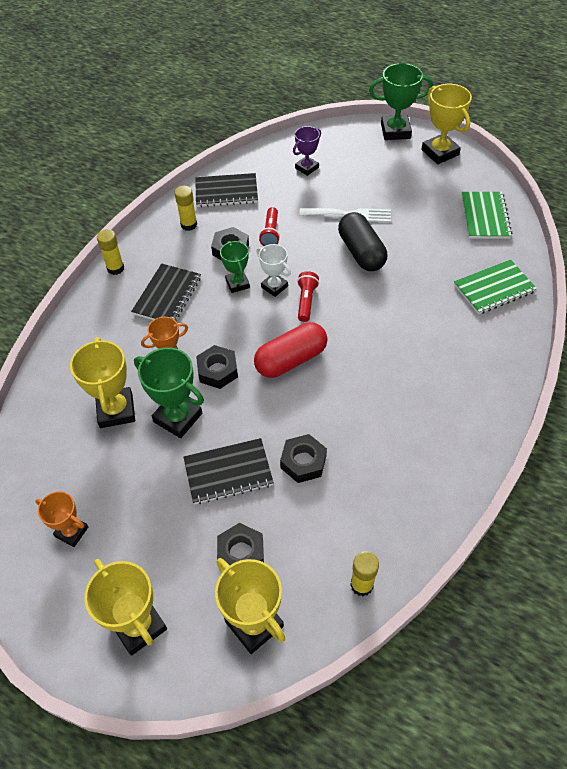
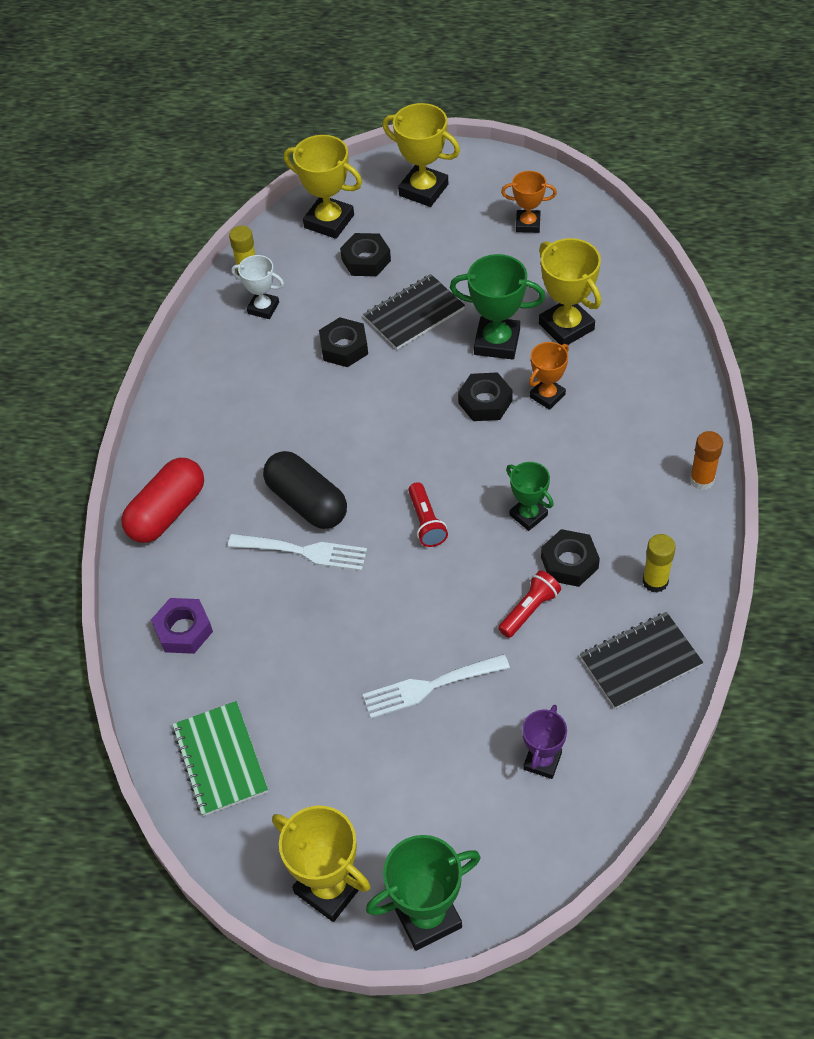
camera: 160 degrees right, 0 degrees up
(115, 268) = (702, 480): yellow glue stick -> orange glue stick
(167, 295) = (607, 467): black notebook -> none
(271, 233) = (529, 610): red flashlight -> red flashlight turned 60 degrees clockwise
(274, 287) = (478, 528): white trophy -> white trophy (263, 308)
(291, 360) = (408, 443): red capsule -> red capsule (167, 512)
(361, 252) = (385, 624): black capsule -> black capsule (307, 502)
(397, 310) = (304, 551): none -> white fork
(494, 288) = (183, 630): green notebook -> purple nut

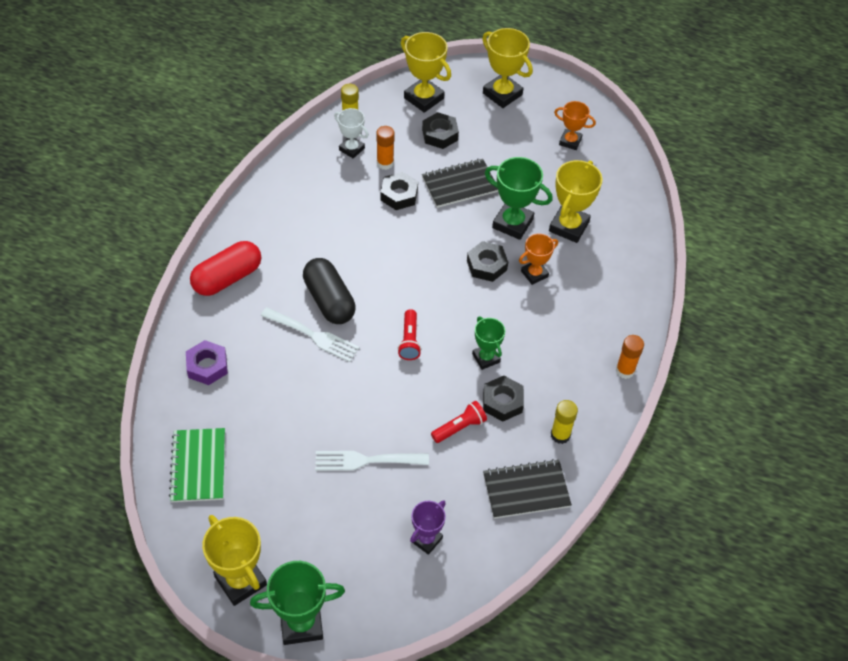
camera: 10 degrees right, 0 degrees up
(311, 314) = (385, 163): none -> orange glue stick
(566, 326) = (568, 226): yellow trophy -> yellow trophy turned 45 degrees clockwise

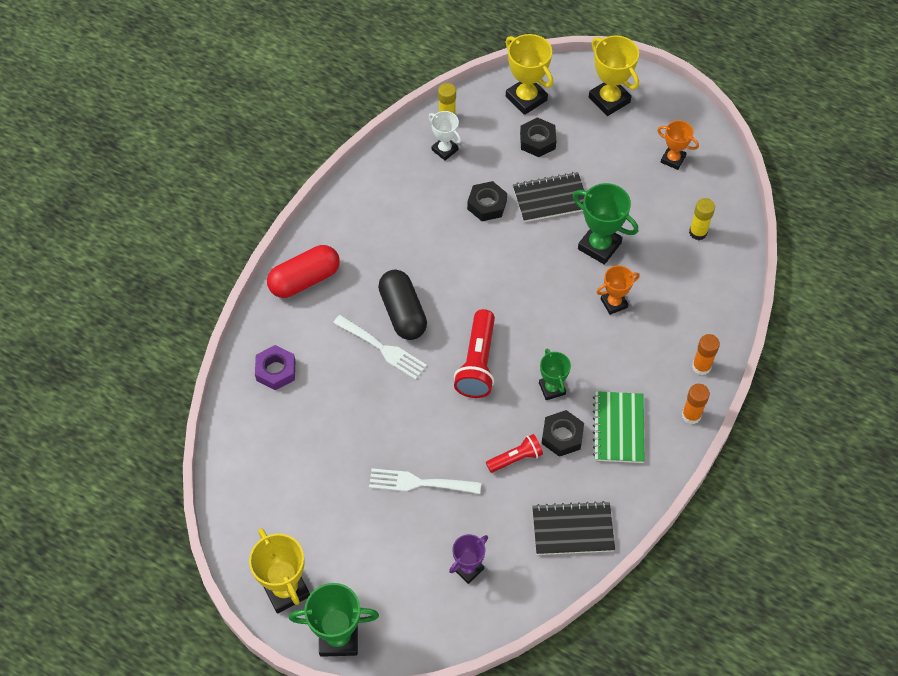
camera: 10 degrees right, 5 degrees up
(198, 466) = (257, 472): green notebook -> green notebook (618, 428)
(385, 163) = (477, 168): orange glue stick -> orange glue stick (701, 366)
(409, 341) = (477, 363): red flashlight -> red flashlight, size x1.68
(486, 265) = (566, 289): black nut -> none
(560, 435) = (615, 476): yellow glue stick -> yellow glue stick (698, 232)
(568, 226) = (657, 254): yellow trophy -> none

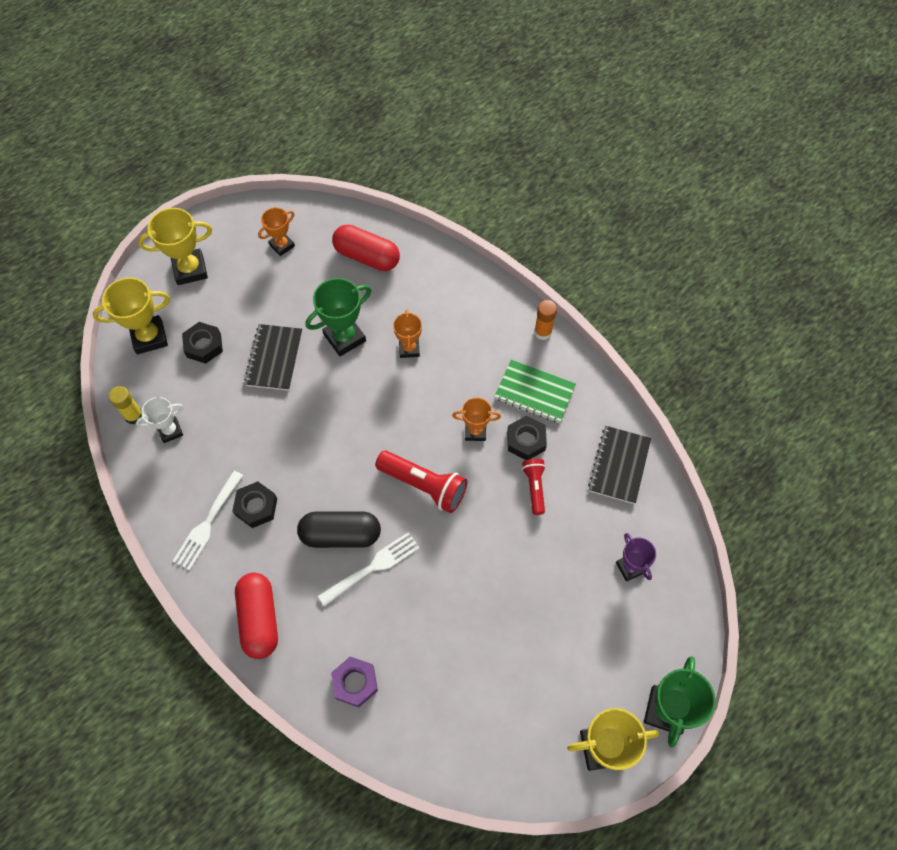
camera: 70 degrees left, 5 degrees up
(419, 483) = (530, 582): white fork -> white fork (207, 524)
(487, 205) = (254, 415): black nut -> black nut (256, 507)
(552, 388) = (475, 431): green trophy -> orange trophy
(698, 232) = (367, 256): yellow glue stick -> red capsule
(701, 366) = (499, 306): orange glue stick -> none

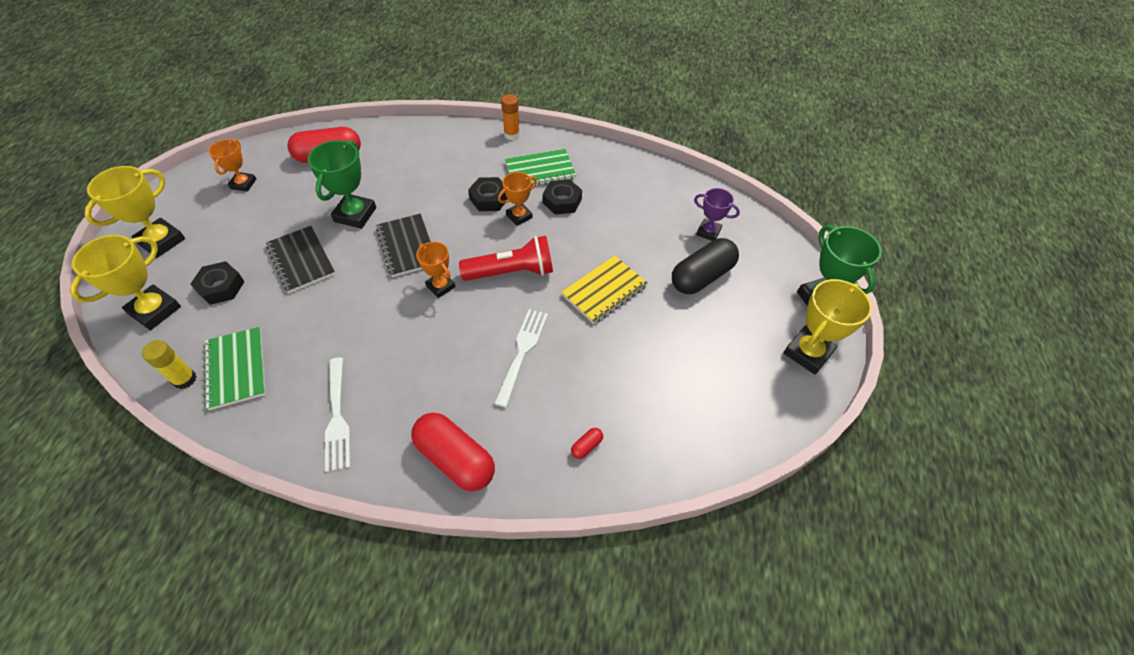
camera: 40 degrees left, 10 degrees down
(170, 431) = (236, 369): white trophy -> green notebook
(256, 507) = (376, 374): black nut -> black nut (489, 198)
(341, 534) = (473, 347): black capsule -> black capsule (701, 276)
(355, 683) = (586, 446): purple nut -> red capsule
(409, 348) = (417, 194): orange trophy -> orange trophy (440, 286)
(483, 559) = (604, 290): none -> yellow notebook
(534, 487) = (596, 225): red flashlight -> none
(619, 465) = (640, 180): black notebook -> black notebook (407, 246)

